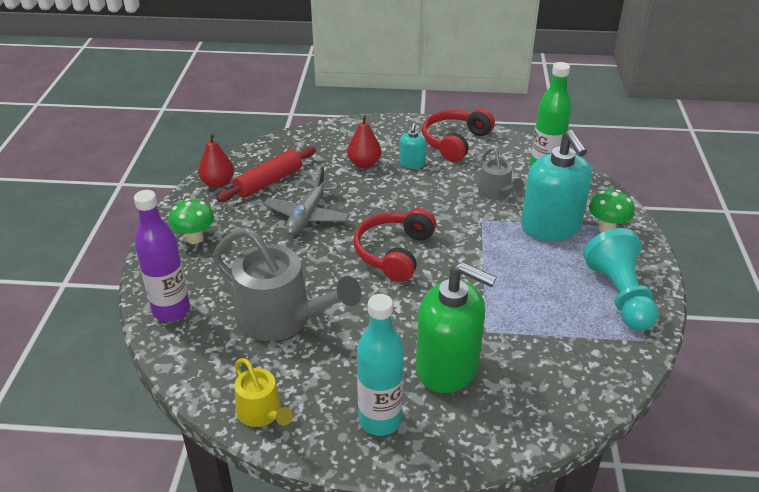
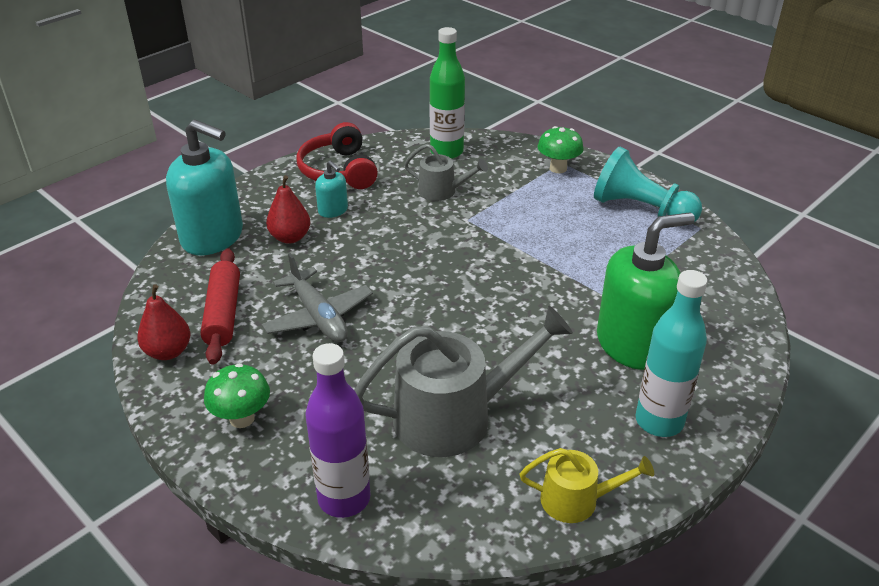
camera: 50 degrees left, 0 degrees up
(394, 253) = (448, 292): red headphones -> none
(550, 227) = (522, 192): turquoise soap dispenser -> turquoise soap dispenser (213, 237)

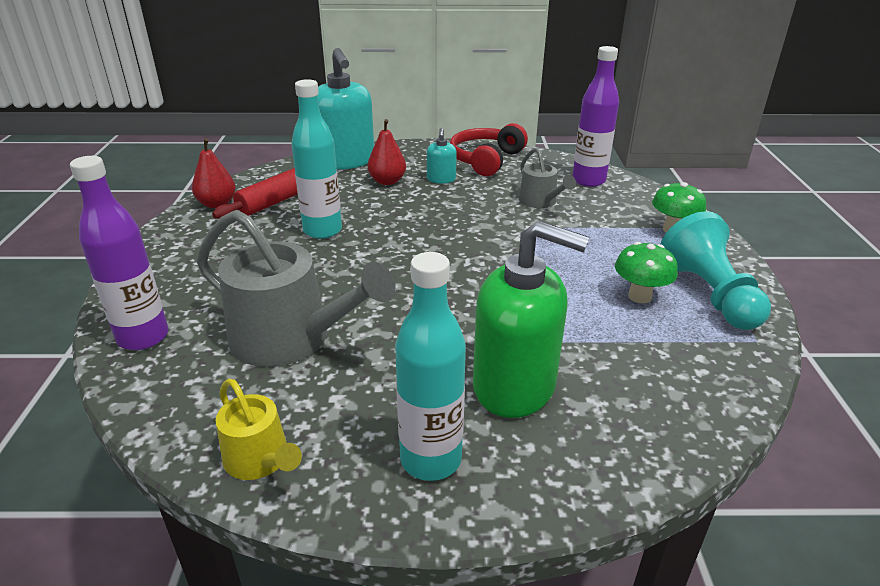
camera: 45 degrees right, 5 degrees down
(242, 418) = (183, 258): green mushroom -> green mushroom (639, 296)
(318, 317) = (322, 230): grey plane -> turquoise bottle
(446, 152) = (588, 180): green bottle -> purple bottle

